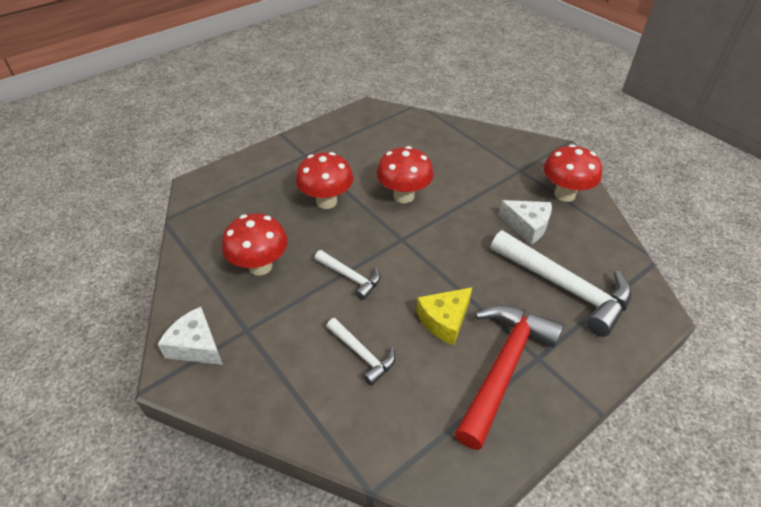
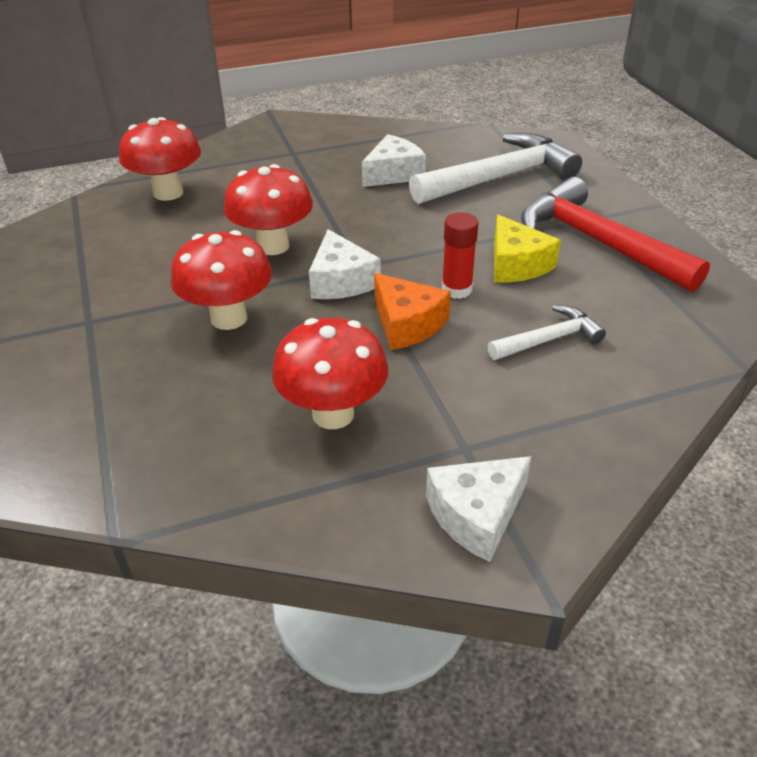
camera: 70 degrees left, 5 degrees down
(350, 277) = (407, 324): white hammer -> orange cheese
(381, 236) = (341, 281): none -> white cheese
(398, 293) = (456, 289): none -> red glue stick
(564, 194) = (357, 139): red mushroom -> red mushroom (168, 193)

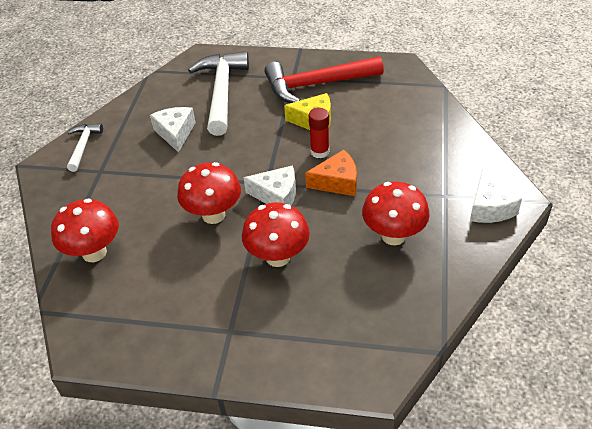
camera: 60 degrees left, 5 degrees up
(549, 339) = (384, 136): white hammer -> white hammer (83, 146)

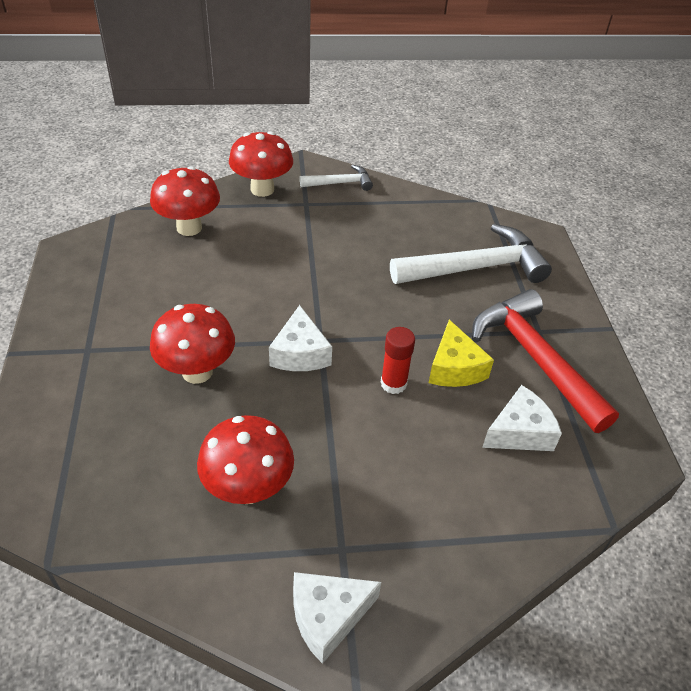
camera: 70 degrees right, 0 degrees up
(175, 133) = (384, 244): white cheese -> white cheese (519, 432)
(213, 215) = (256, 303): red mushroom -> red mushroom (262, 189)
(337, 182) = (339, 411): orange cheese -> none

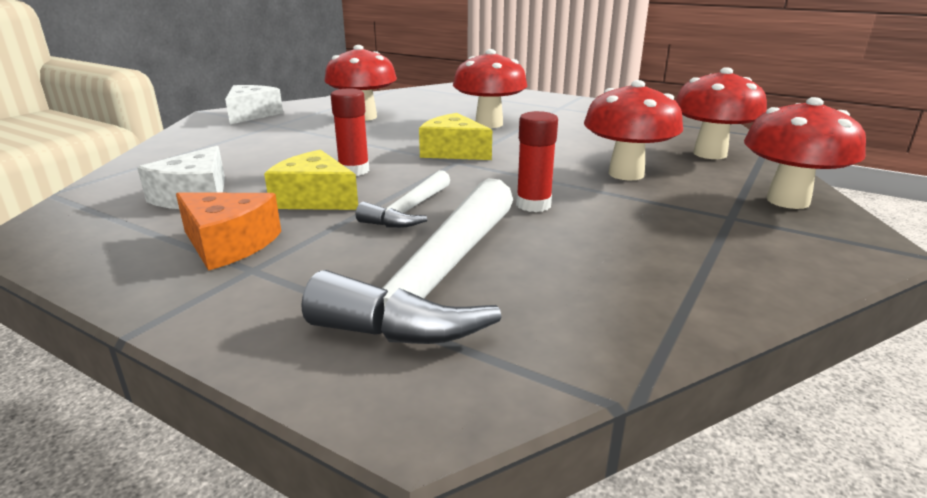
camera: 130 degrees right, 20 degrees down
(270, 252) = (626, 174): none -> red mushroom
(300, 353) = (453, 152): white cheese -> yellow cheese
(340, 183) = (788, 257): white hammer -> white hammer (409, 210)
(361, 272) = (533, 205): none -> red glue stick
(535, 359) = (228, 244): red hammer -> orange cheese

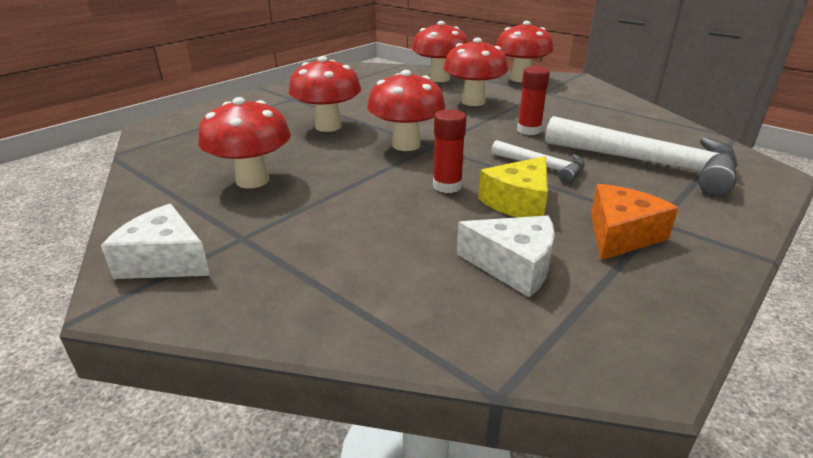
camera: 80 degrees left, 5 degrees up
(453, 152) = (406, 145): yellow cheese -> red mushroom

